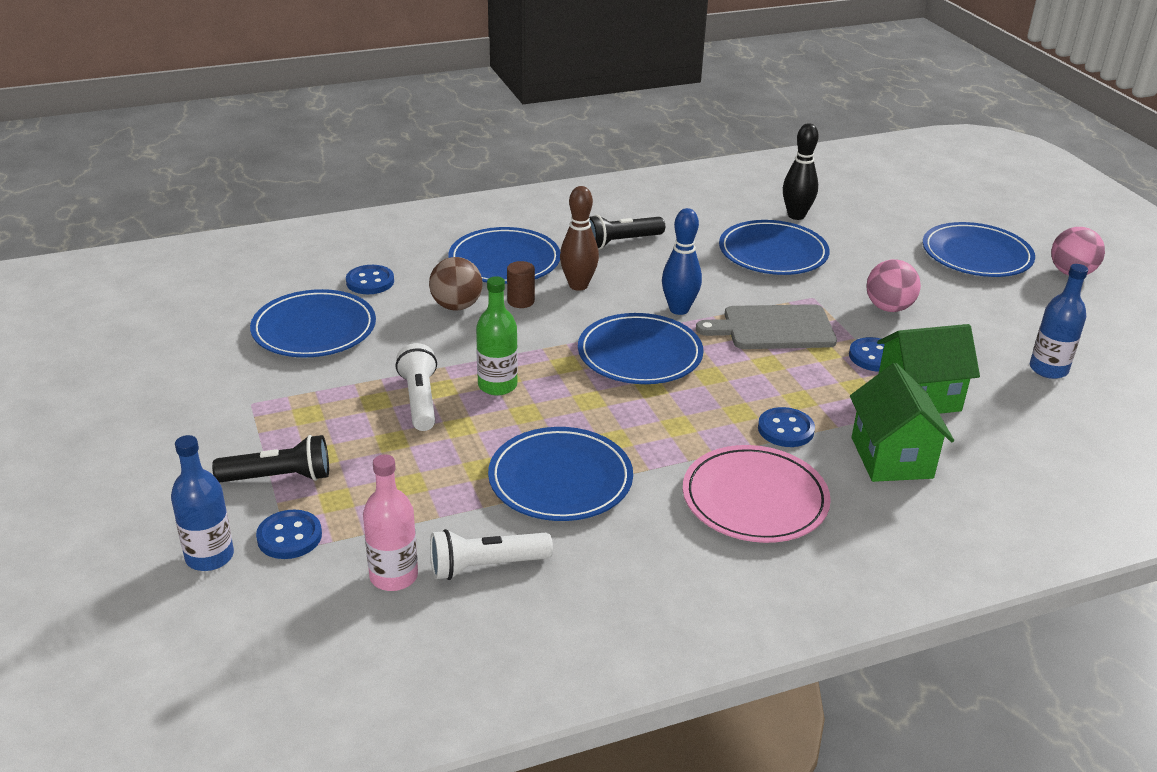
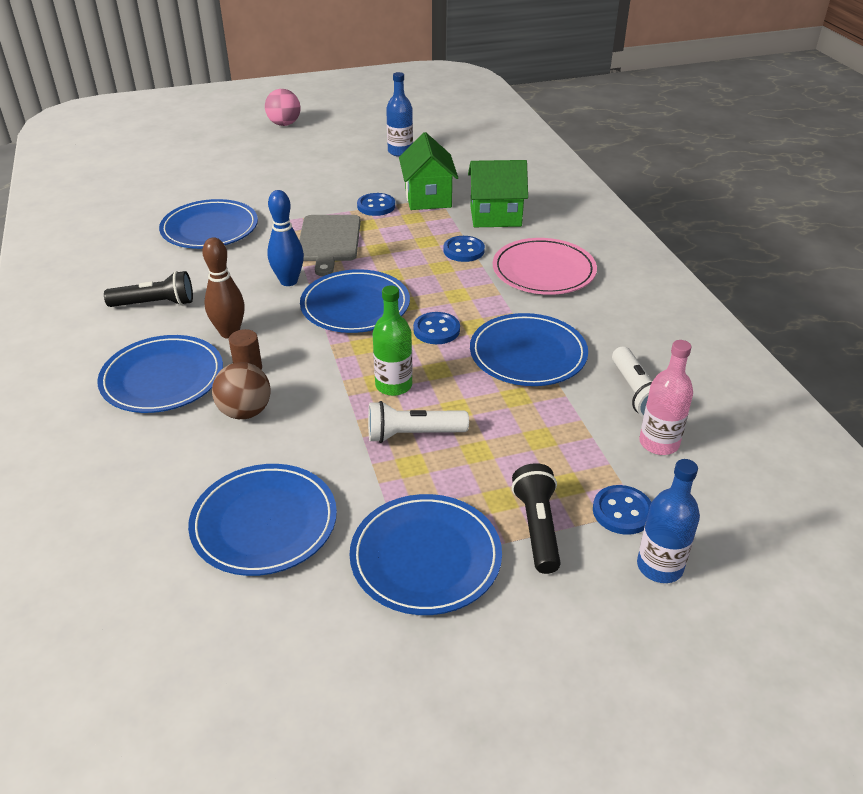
camera: 85 degrees left, 5 degrees up
(370, 282) = (170, 481): blue button -> blue button (436, 330)
(621, 242) = (155, 304): black flashlight -> black flashlight turned 75 degrees counterclockwise
(796, 215) = (149, 211): black bowling pin -> none
(888, 308) = (311, 192): pink ball -> none
(976, 255) = (247, 150): blue plate -> blue plate (425, 557)

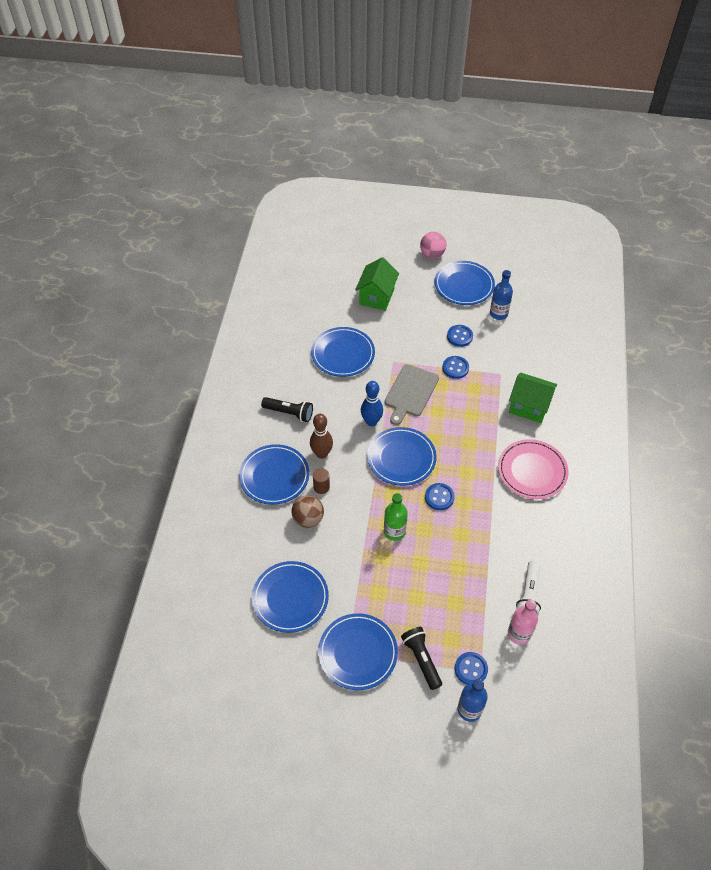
camera: 25 degrees right, 15 degrees up
(413, 434) = (388, 571): white flashlight -> none
(428, 198) = (493, 371): green house -> green house (376, 297)
(464, 250) = (491, 433): blue button -> blue button (459, 336)
(528, 354) = (483, 538): blue plate -> blue plate (464, 285)
(537, 527) = (421, 659): black flashlight -> black flashlight turned 45 degrees counterclockwise

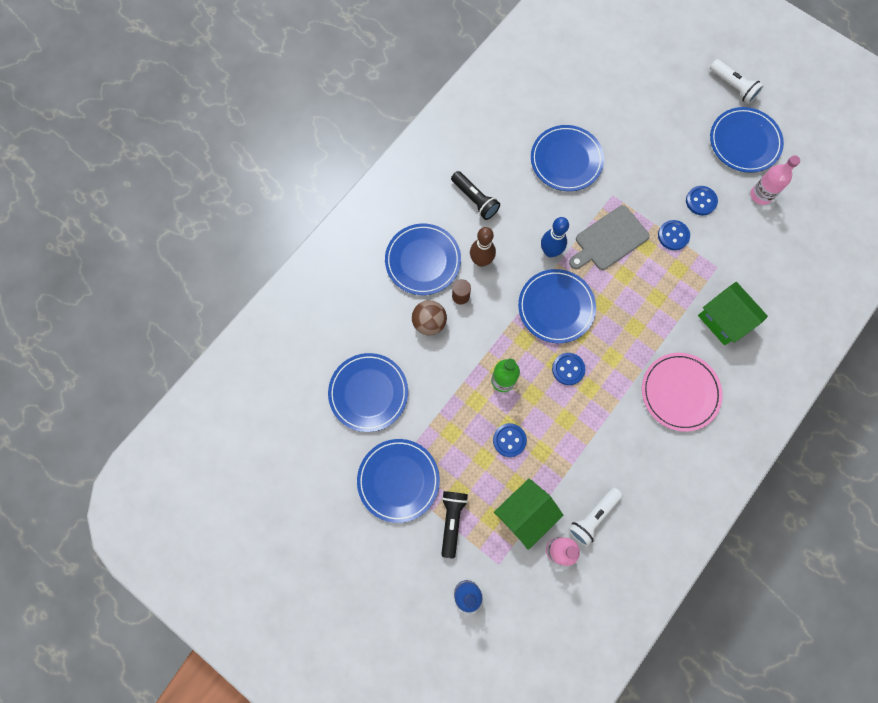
camera: 30 degrees right, 20 degrees up
(376, 297) = (641, 110): green house -> green house (524, 514)
(432, 254) = (733, 86): pink ball -> white flashlight
(471, 669) = (491, 556): blue button -> blue button (509, 440)
(498, 313) = (760, 195): blue bottle -> pink bottle

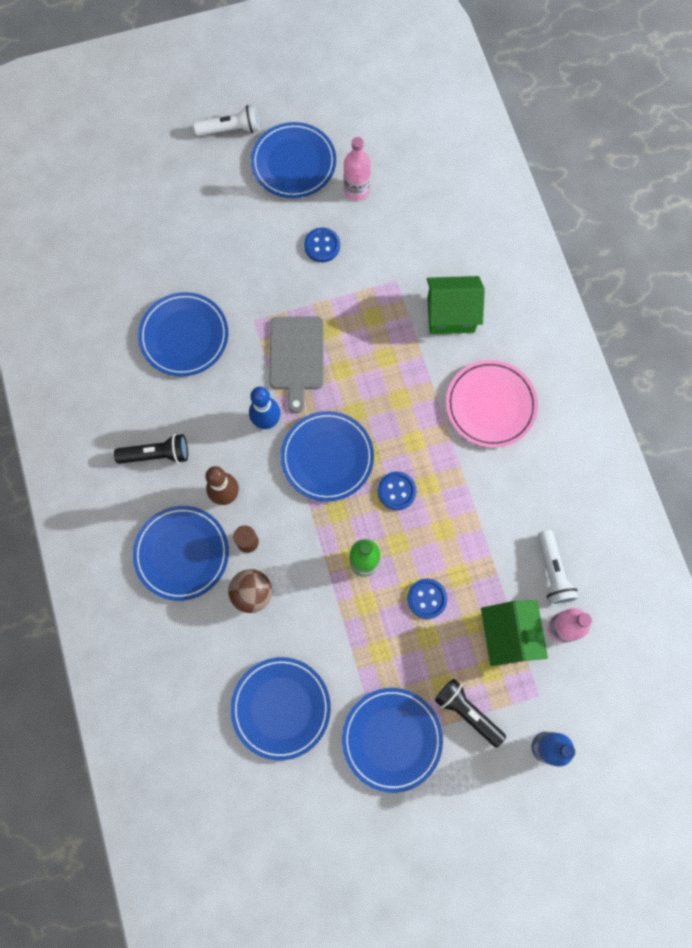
camera: 55 degrees left, 0 degrees up
(673, 236) = (337, 296): blue button -> none

